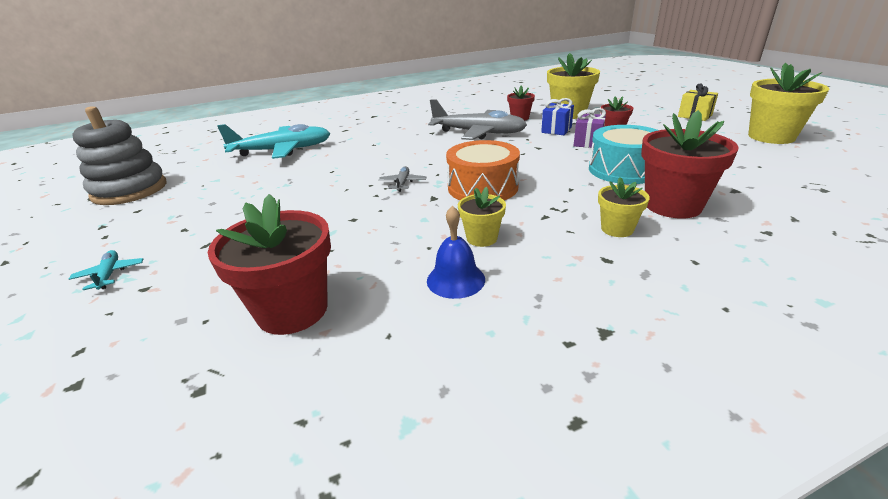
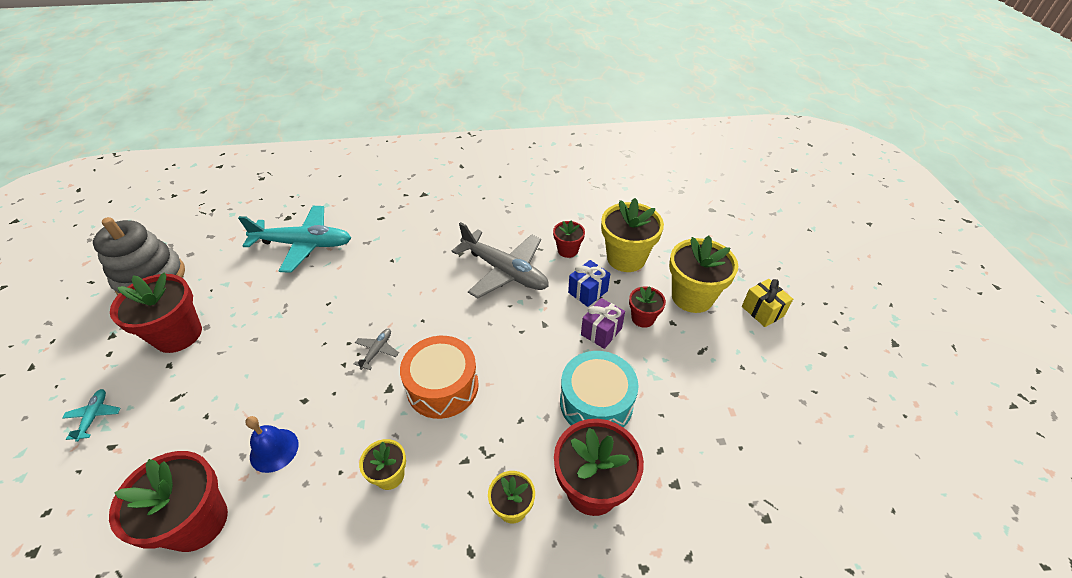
camera: 15 degrees right, 15 degrees up
(183, 212) = (178, 335): none -> red flower pot
(455, 280) = (333, 530): blue bell -> blue bell (274, 450)
(771, 137) = (808, 390): yellow flower pot -> yellow flower pot (692, 297)

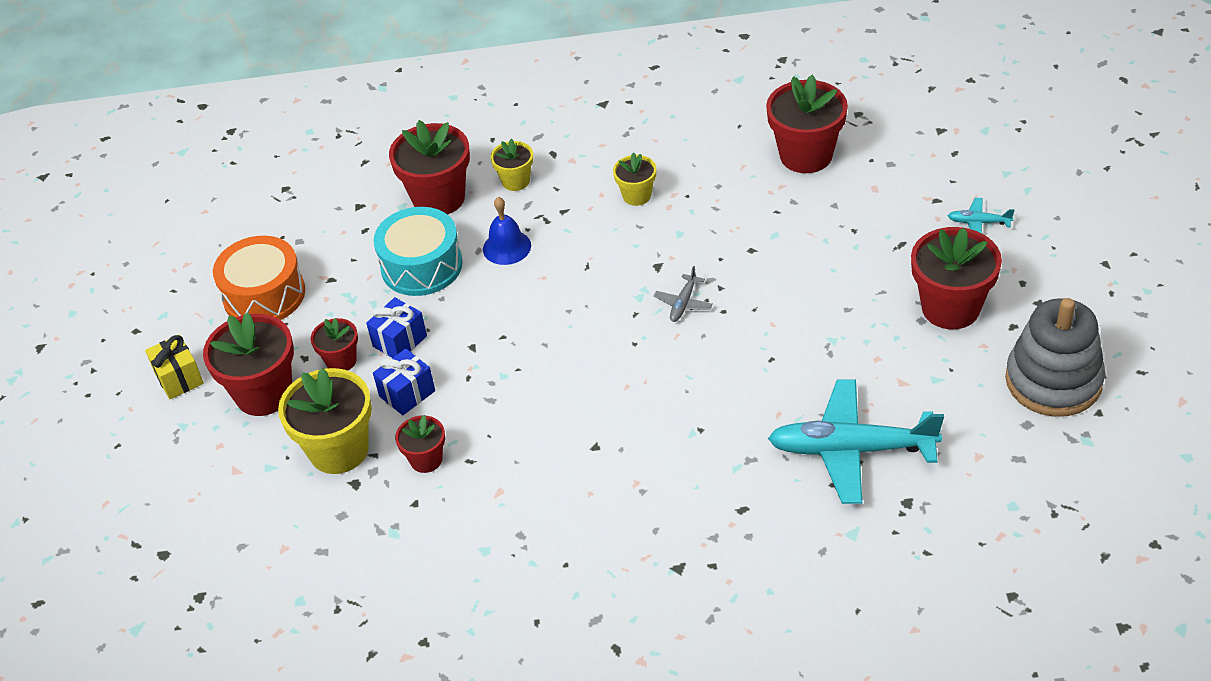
camera: 175 degrees left, 0 degrees up
(94, 416) = (978, 222): turquoise plane -> turquoise plane turned 105 degrees clockwise
(274, 450) = (762, 207): blue bell -> blue bell (507, 247)
(442, 386) = (596, 271): orange drum -> orange drum (264, 295)
(505, 271) = (524, 419): grey plane -> none
(601, 331) = (399, 341): purple gift -> blue gift
(692, 297) = (264, 393): yellow flower pot -> red flower pot

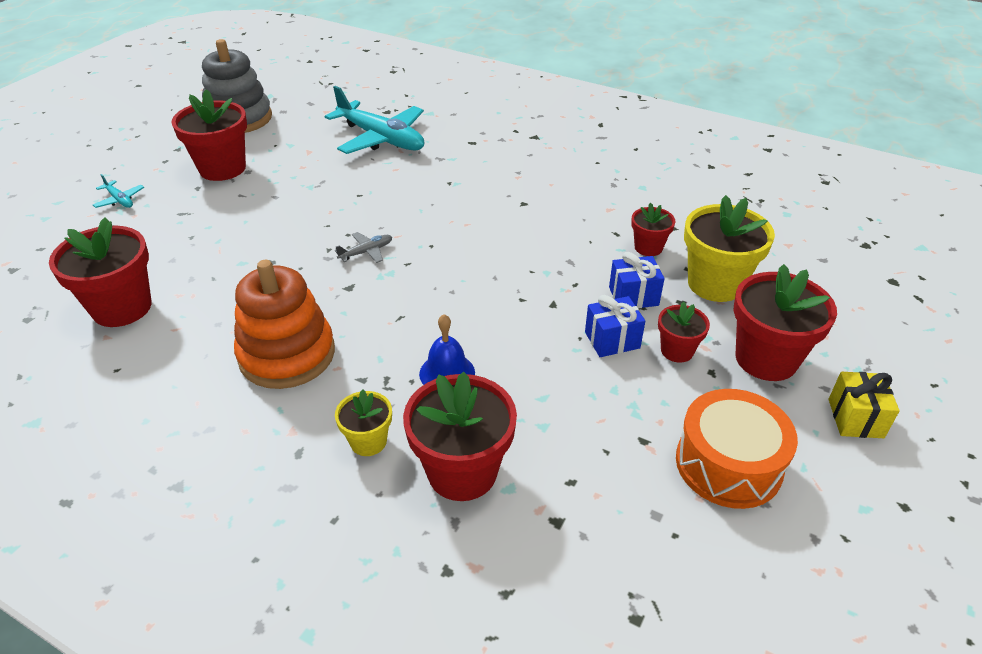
camera: 150 degrees left, 5 degrees down
(421, 266) = (541, 401): turquoise drum -> none
(637, 195) = (287, 355): yellow flower pot -> orange stacking toy

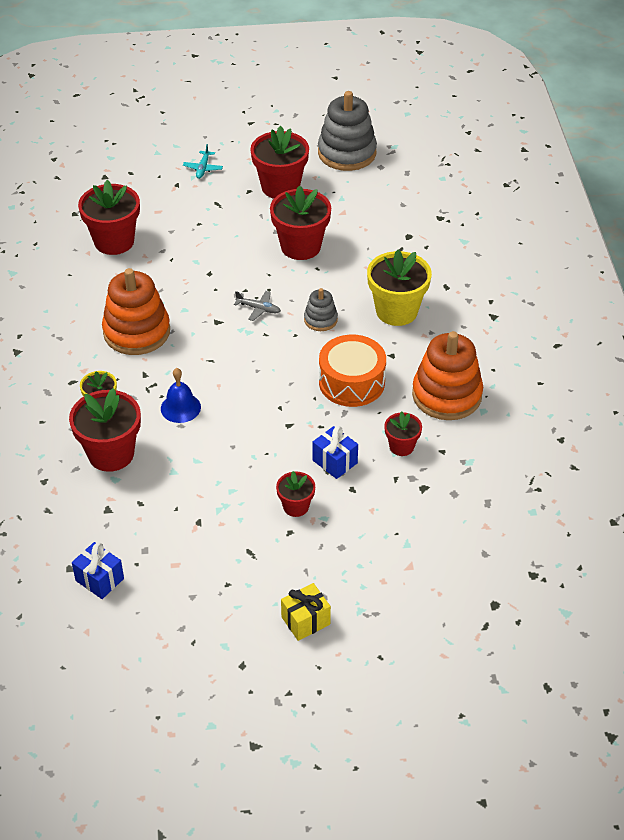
camera: 55 degrees right, 5 degrees up
(381, 139) = (398, 237): turquoise plane -> none
(430, 222) = (320, 320): none -> grey stacking toy
(605, 196) = (446, 395): none -> orange stacking toy
(612, 340) = (278, 470): blue gift -> blue gift (99, 579)
(715, 284) = (391, 500): yellow flower pot -> yellow flower pot (396, 311)
(728, 464) = (210, 569): orange drum -> orange drum (351, 382)
(766, 359) = (328, 556): red flower pot -> red flower pot (300, 246)

